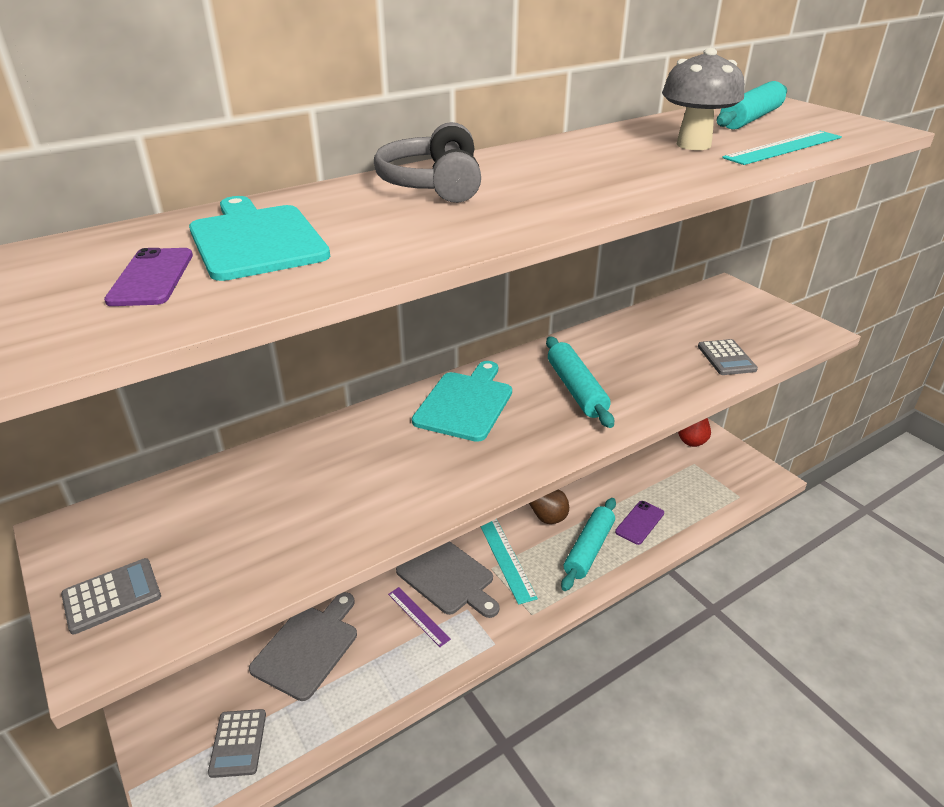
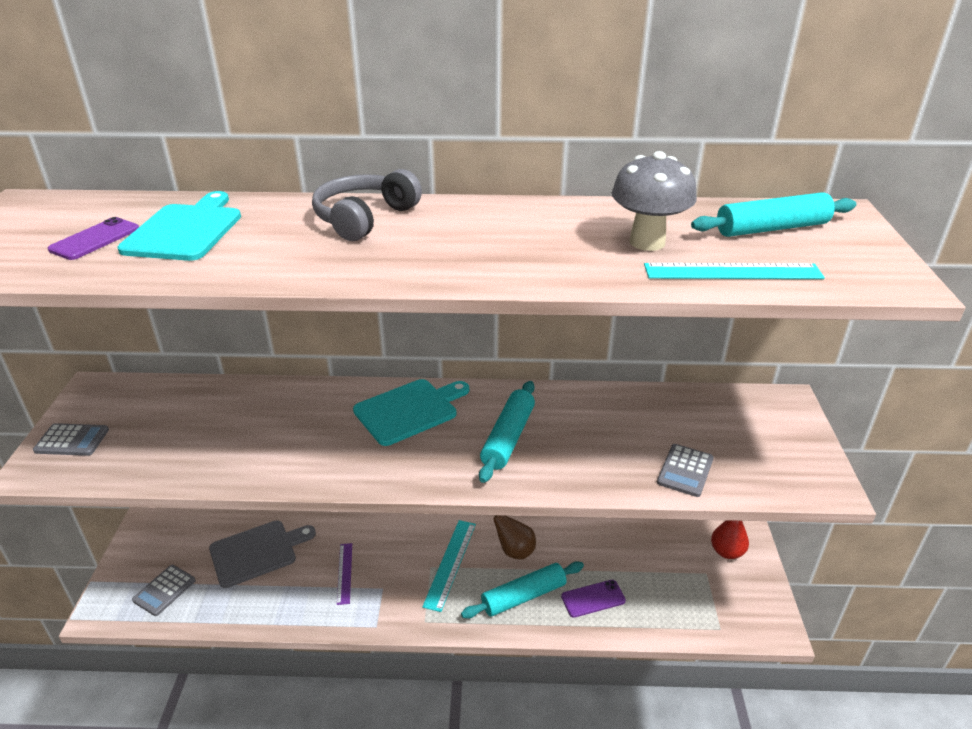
camera: 35 degrees right, 0 degrees up
(447, 577) = (392, 556): grey cutting board -> none

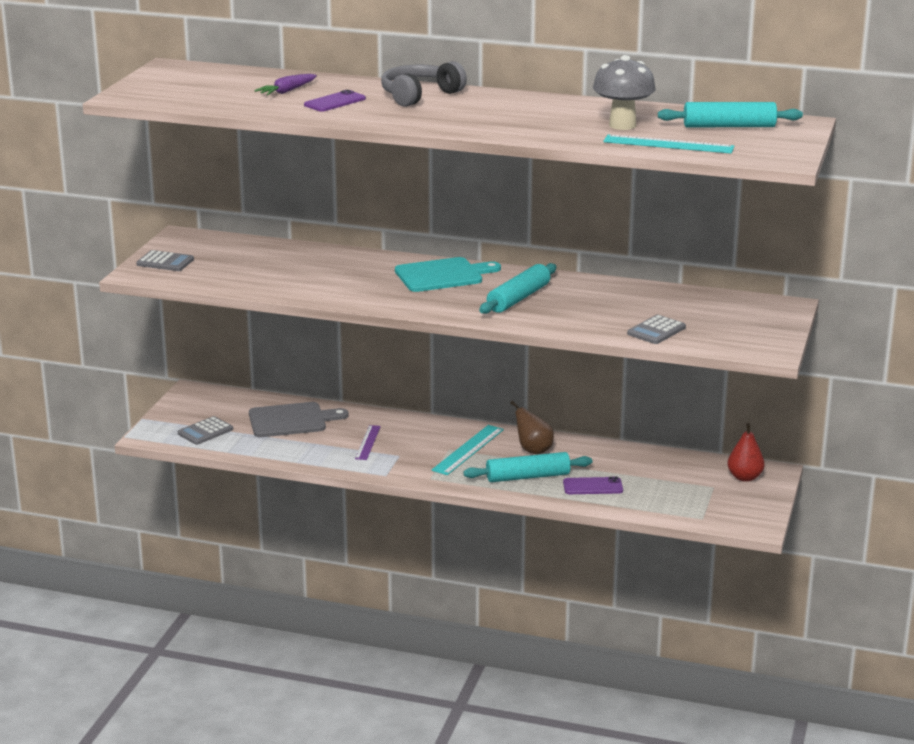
camera: 15 degrees right, 10 degrees down
(95, 239) = (223, 91): purple phone -> purple phone (335, 102)
(185, 230) = (287, 91): turquoise cutting board -> purple carrot

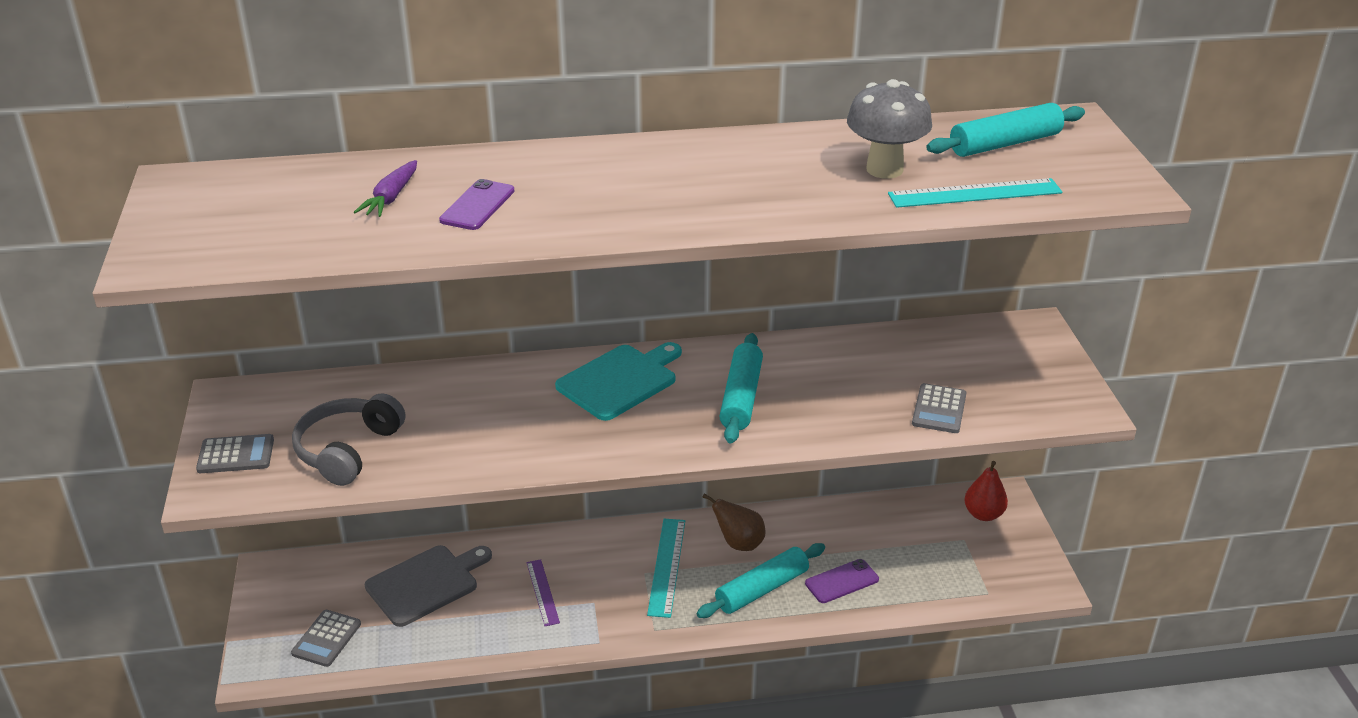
camera: 25 degrees left, 10 degrees up
(419, 95) = (580, 167): grey headphones -> grey headphones (348, 450)

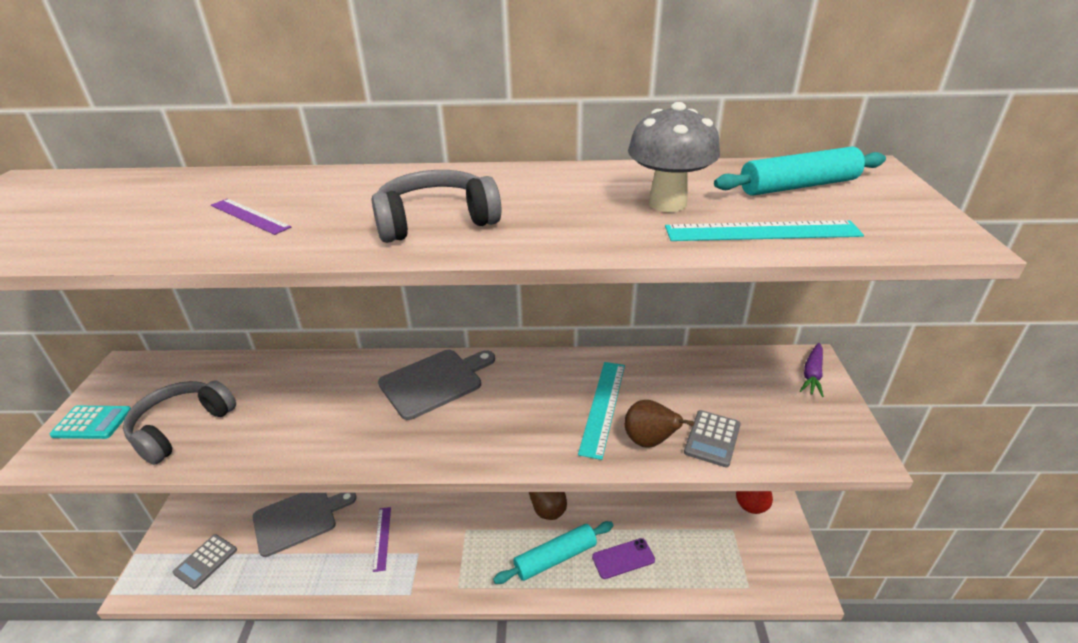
camera: 10 degrees right, 0 degrees up
(236, 455) = (92, 423): grey calculator -> turquoise calculator
(391, 197) = (180, 205): purple carrot -> purple carrot (812, 374)
(477, 205) = (249, 216): purple phone -> purple ruler
(620, 380) = (434, 382): turquoise cutting board -> grey cutting board
(667, 566) = (484, 525): turquoise ruler -> turquoise ruler (603, 407)
(670, 200) = (436, 221): none -> grey headphones
(741, 397) = (532, 408): turquoise rolling pin -> none
(875, 417) = (649, 441): none -> brown pear

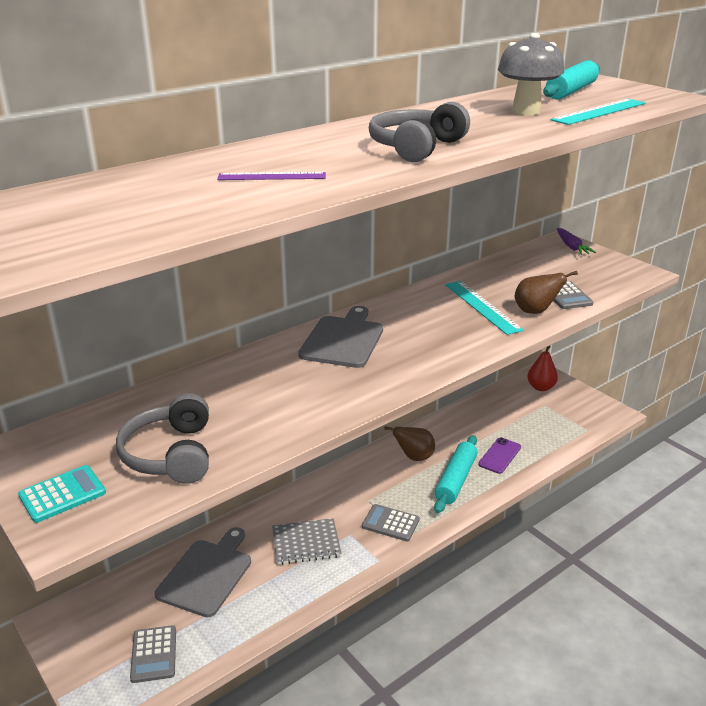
camera: 40 degrees left, 5 degrees down
(382, 538) = (306, 543): purple ruler -> grey notebook
(457, 564) = (390, 523): none -> grey calculator

